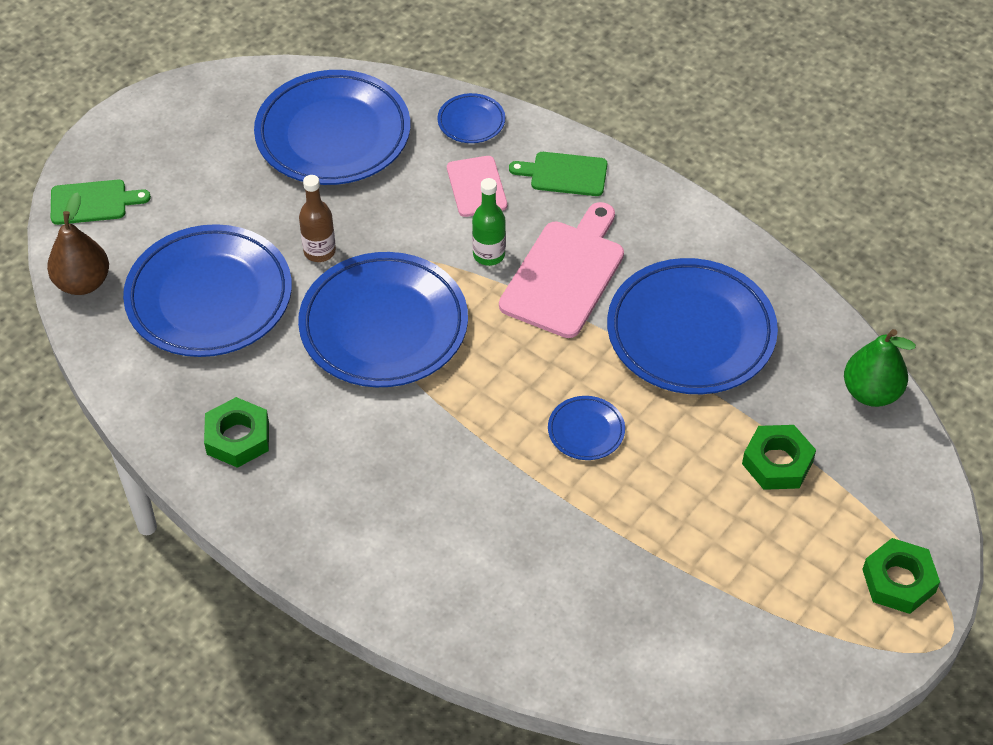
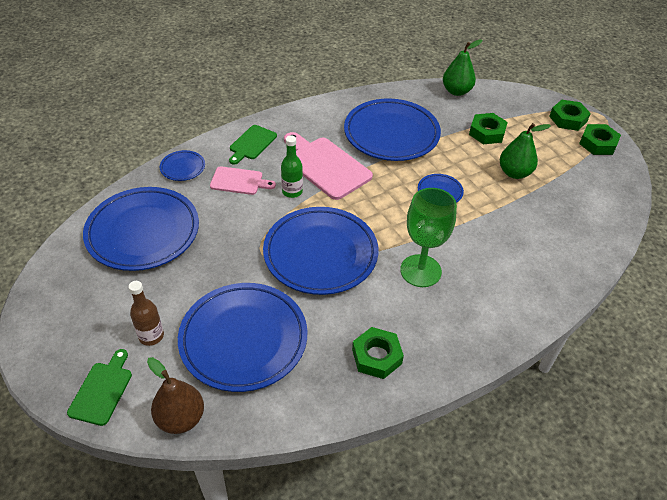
camera: 70 degrees left, 5 degrees down
(319, 251) = (240, 268): brown bottle -> brown bottle (151, 336)
(406, 447) = (420, 271): none -> green goblet
(691, 523) = (514, 173): none -> green pear
(852, 640) = (598, 143): none -> green nut

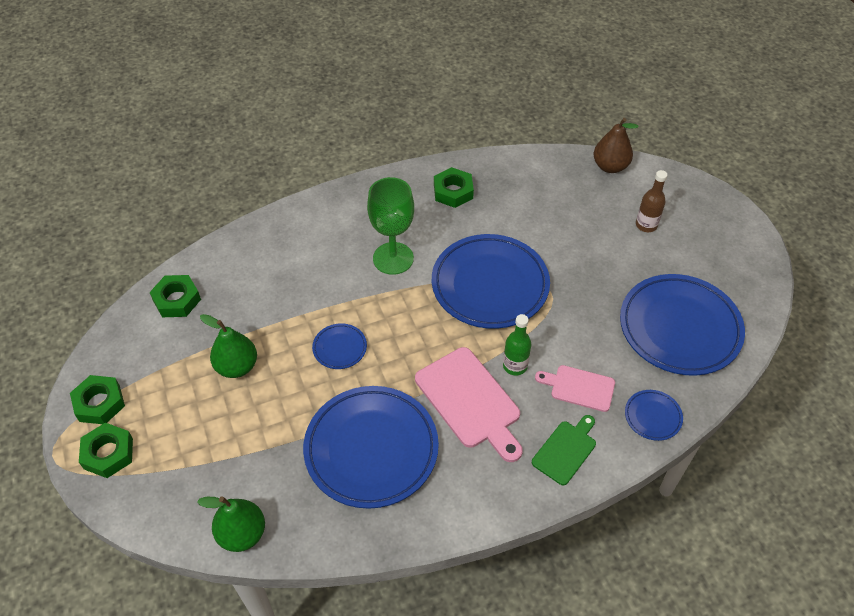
camera: 170 degrees left, 5 degrees up
(102, 390) = (676, 190): green cutting board -> none
(243, 339) = (565, 215): blue plate -> none
(487, 132) = (237, 438): green nut -> green nut (177, 300)

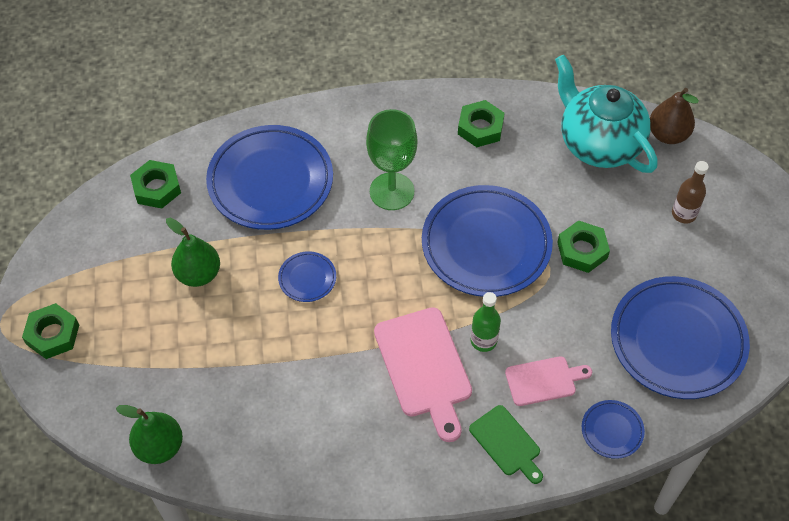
camera: 15 degrees right, 5 degrees up
(99, 403) = (56, 281): green nut -> green nut (582, 250)
(371, 449) = (308, 393): blue plate -> blue plate (270, 181)
(556, 184) = (598, 143): none -> turquoise teapot
(565, 450) = (507, 443): green cutting board -> green cutting board turned 90 degrees clockwise
(579, 387) = (544, 380): pink cutting board -> pink cutting board turned 135 degrees clockwise

